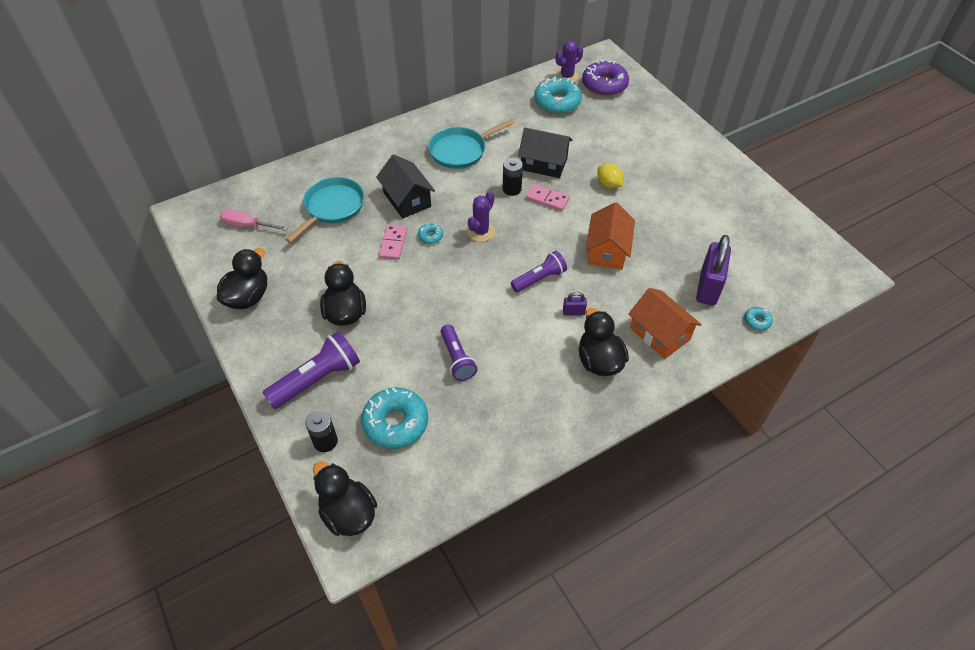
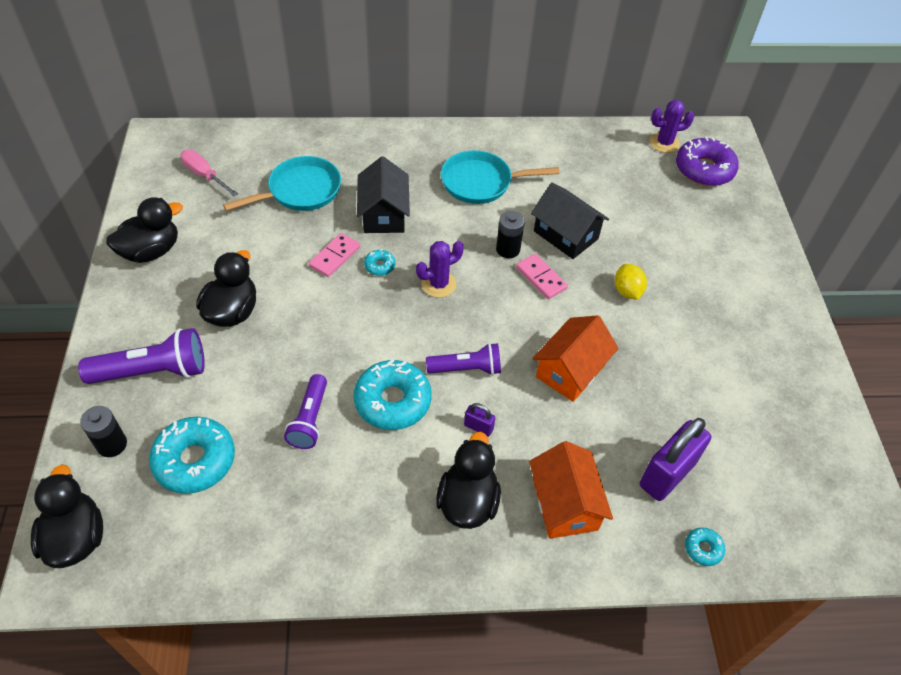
camera: 25 degrees right, 0 degrees up
(557, 102) = (631, 169): turquoise donut -> turquoise donut (392, 401)

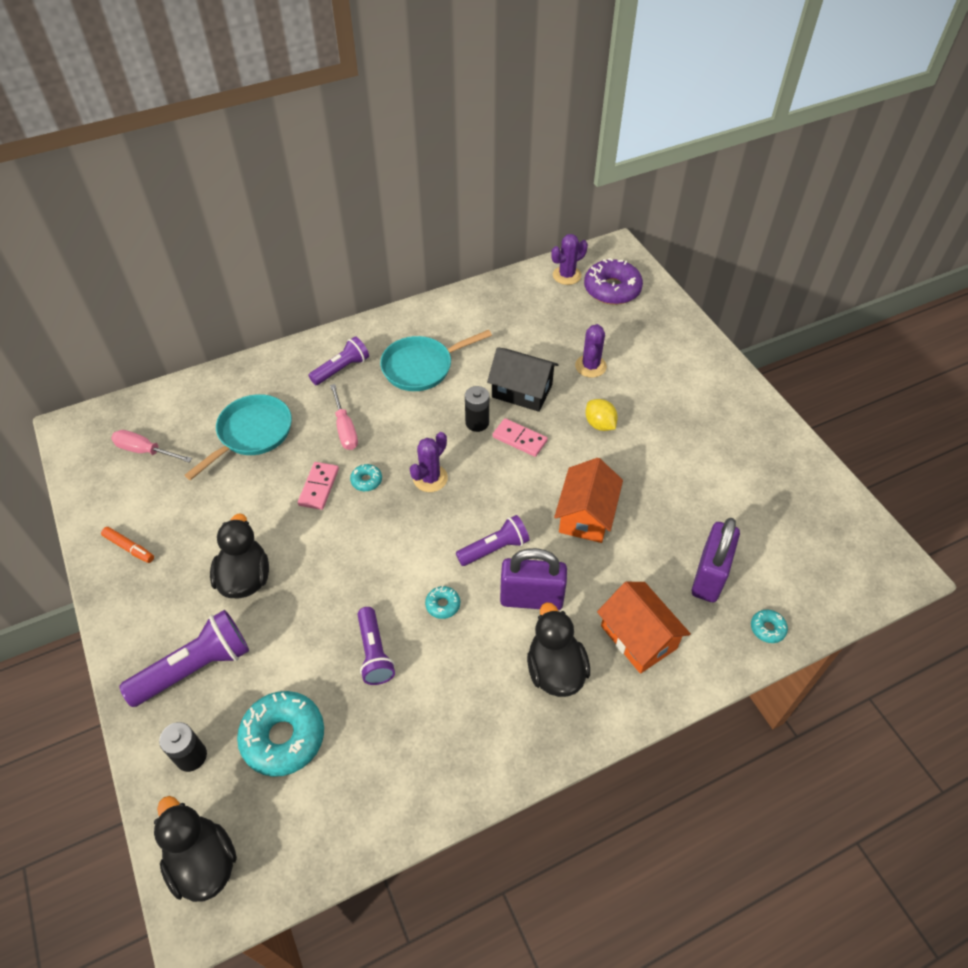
camera: 20 degrees left, 0 degrees up
(151, 251) = (129, 548): black duck -> orange marker
(384, 214) = (345, 429): black house -> pink screwdriver
(392, 401) = (443, 605): turquoise donut -> turquoise donut, size x0.46
(407, 161) = (342, 369): none -> purple flashlight
(478, 427) = (531, 598): purple padlock -> purple padlock, size x2.21
(645, 234) = (590, 366): none -> purple cactus

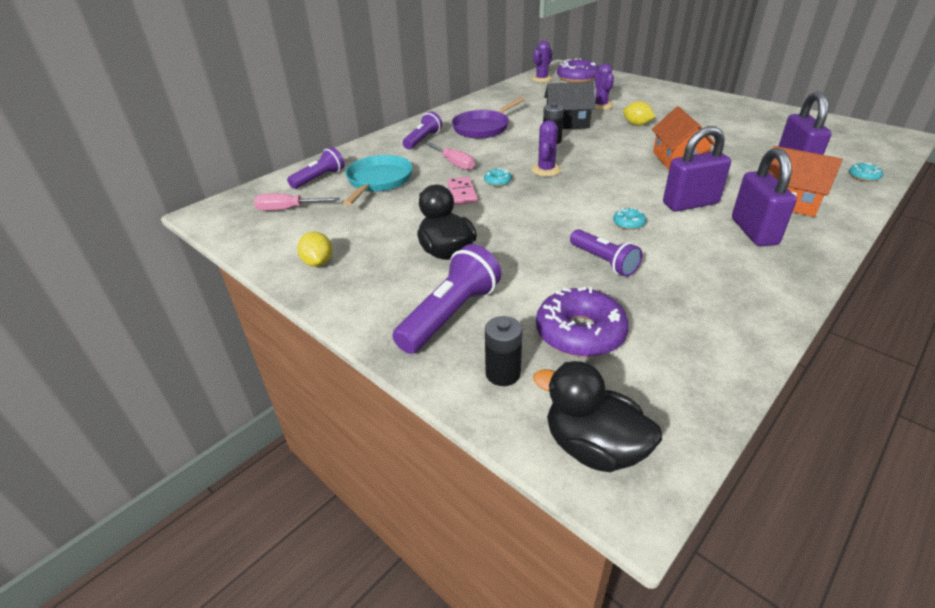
camera: 20 degrees left, 15 degrees down
(129, 548) = (318, 263): orange marker -> yellow lemon
(283, 737) = (580, 333): turquoise donut -> purple donut
(422, 367) = (483, 128): turquoise pan -> purple pan
(495, 548) = (633, 188): purple flashlight -> purple flashlight (319, 178)
(519, 439) = (590, 141): pink domino -> none
(555, 670) = (754, 231): black duck -> purple padlock

